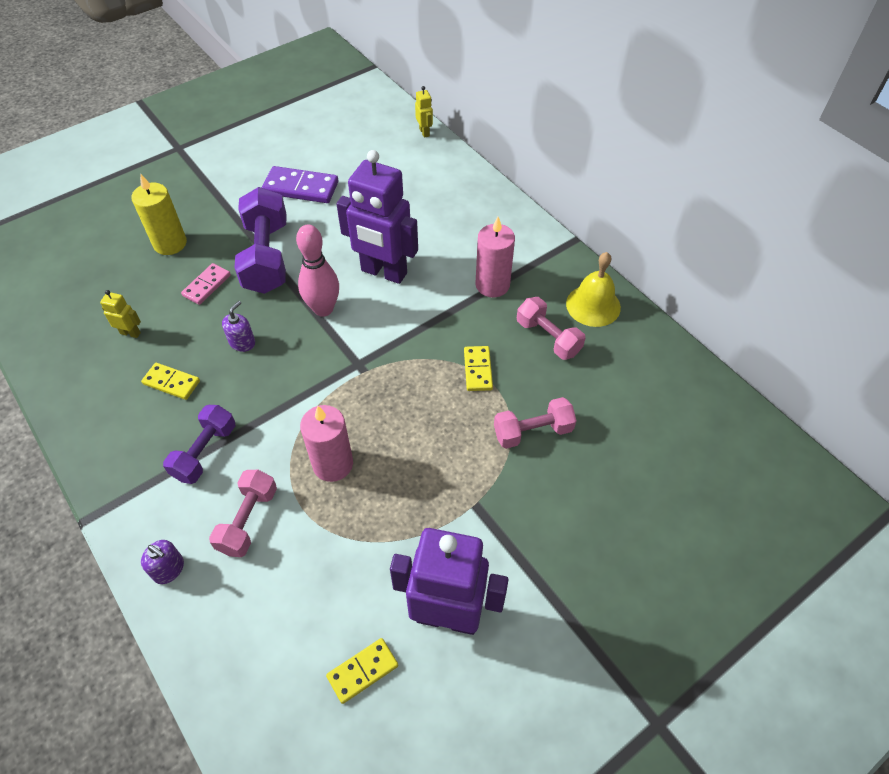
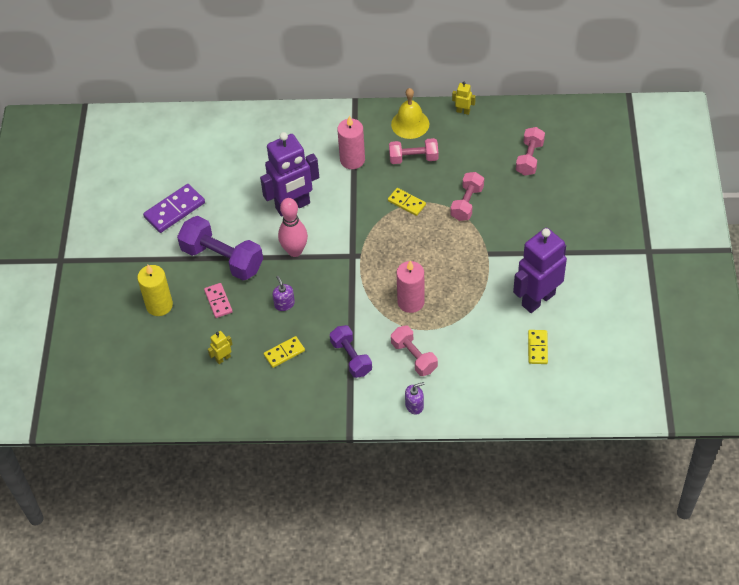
camera: 50 degrees left, 0 degrees up
(424, 132) = (186, 116): yellow robot -> yellow robot (463, 111)
(666, 457) = (529, 158): none -> pink dumbbell

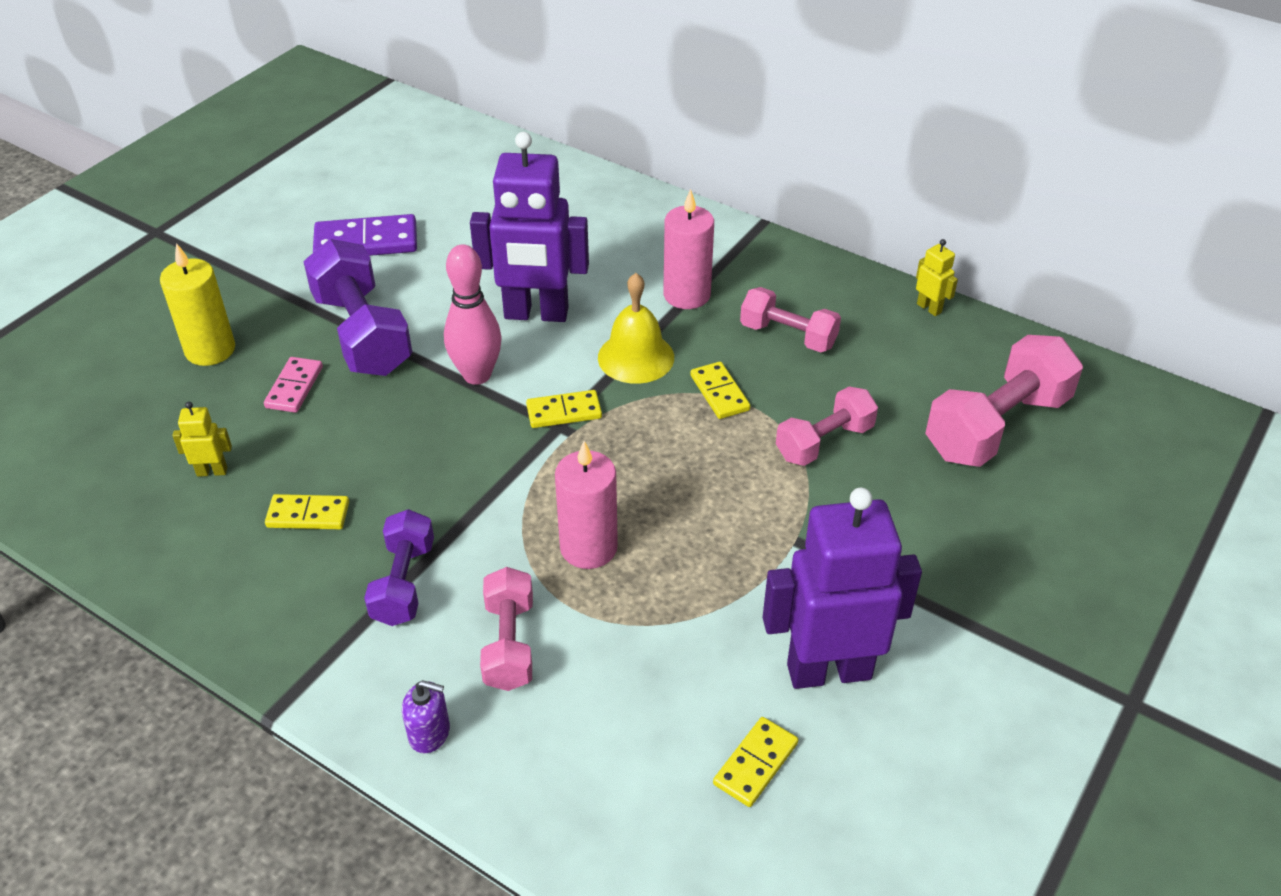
camera: 30 degrees right, 10 degrees down
(284, 304) = (384, 442): purple soap dispenser -> none
(348, 248) = (564, 412): none -> yellow domino
(410, 124) = (824, 287): yellow bell -> yellow bell (636, 357)
(529, 158) = (996, 426): pink dumbbell -> pink dumbbell, size x1.63

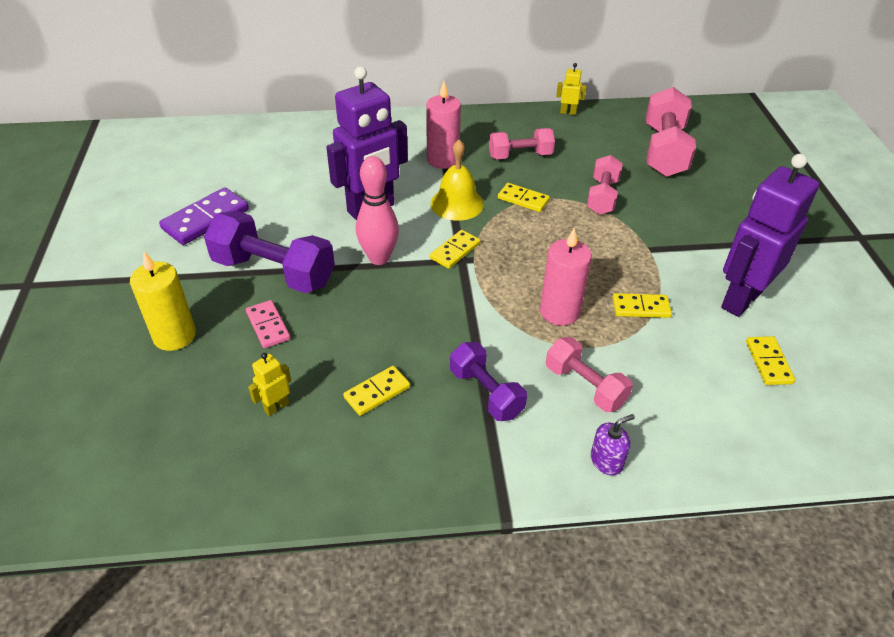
camera: 40 degrees left, 0 degrees up
(687, 601) = (640, 307): none -> yellow domino

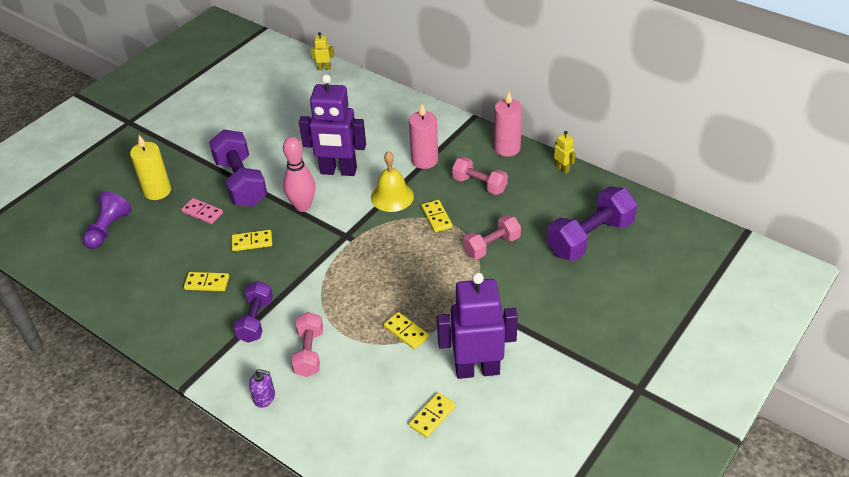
camera: 45 degrees right, 0 degrees up
(160, 414) = (108, 229): none -> purple pawn
(206, 219) = (246, 128): purple domino -> none
(268, 326) = (202, 212): pink domino -> pink domino turned 75 degrees counterclockwise
(276, 406) = (156, 259): yellow robot -> yellow robot (324, 68)
(455, 251) = (349, 227): yellow domino -> yellow domino (252, 242)
(559, 312) = (356, 302): pink candle -> pink candle (507, 148)
(664, 151) = (590, 238): pink dumbbell -> purple dumbbell

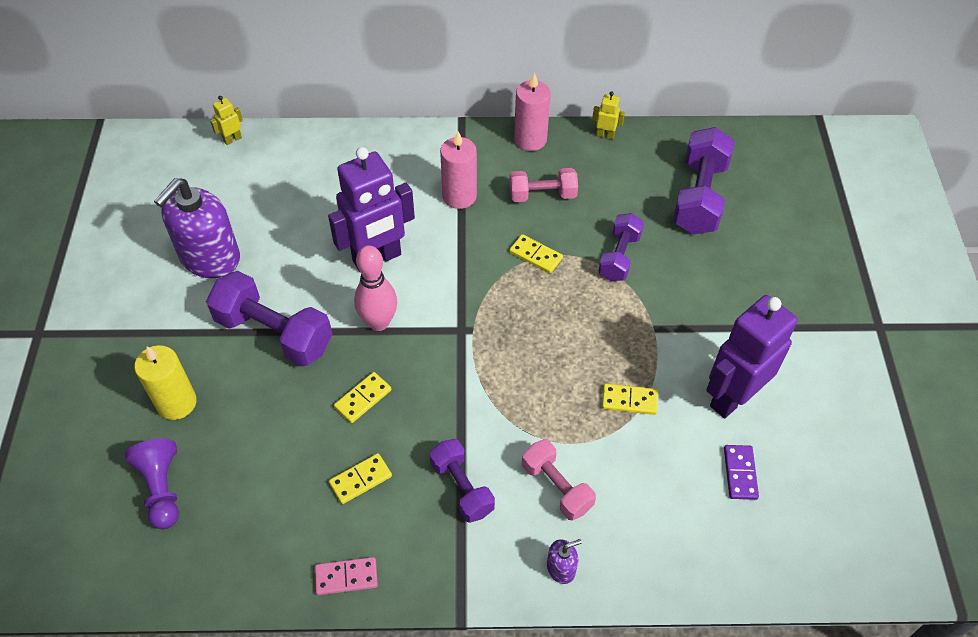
camera: 40 degrees left, 10 degrees up
(202, 212) = (264, 397): pink domino -> pink domino (346, 577)
(248, 125) = (210, 257): none -> purple soap dispenser
(392, 196) = (466, 257): yellow bell -> none
(432, 416) = (740, 473): yellow domino -> purple domino
(491, 246) = (619, 256): pink dumbbell -> purple dumbbell

